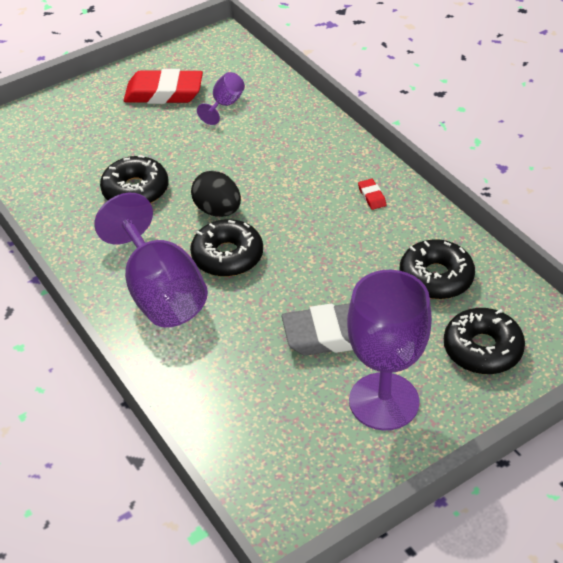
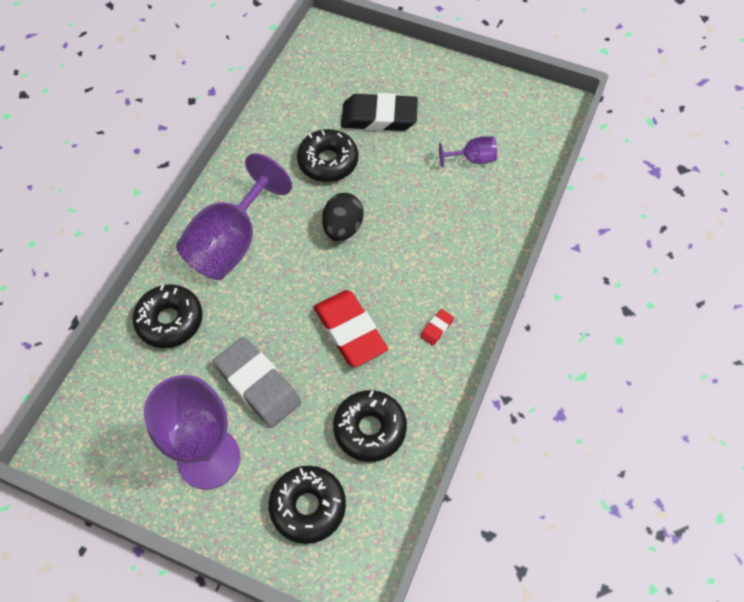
camera: 55 degrees right, 15 degrees up
(122, 139) = (379, 117): none -> black eraser
(164, 93) = (454, 110): red eraser -> red eraser (350, 331)
(227, 256) = (296, 264): black donut -> black donut (170, 321)

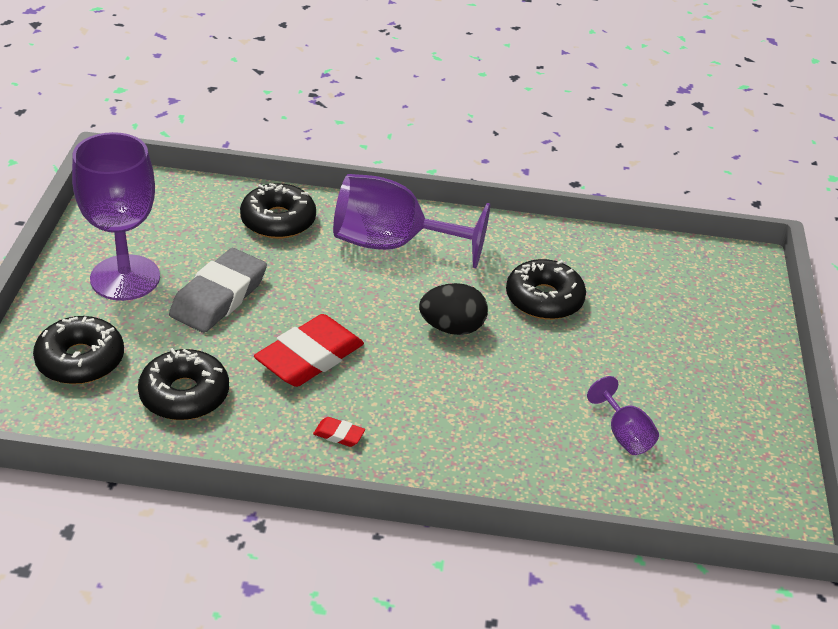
camera: 70 degrees right, 20 degrees down
(379, 117) = (640, 332): black eraser -> none

